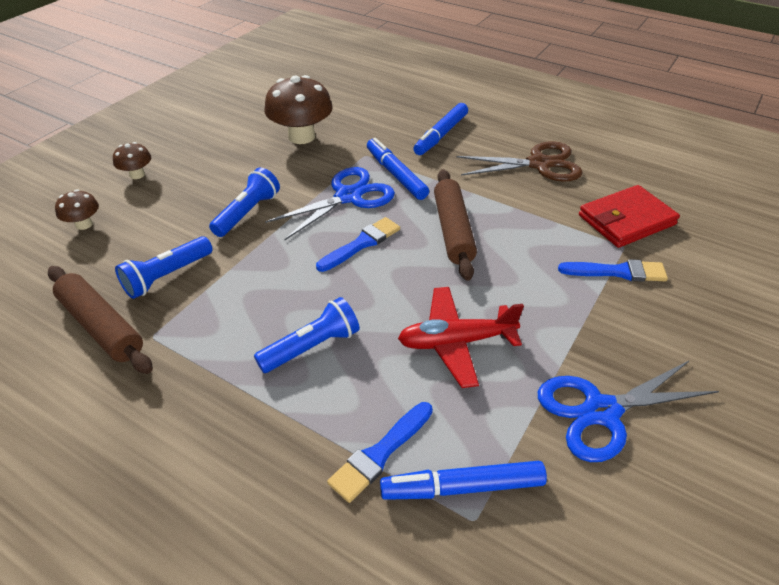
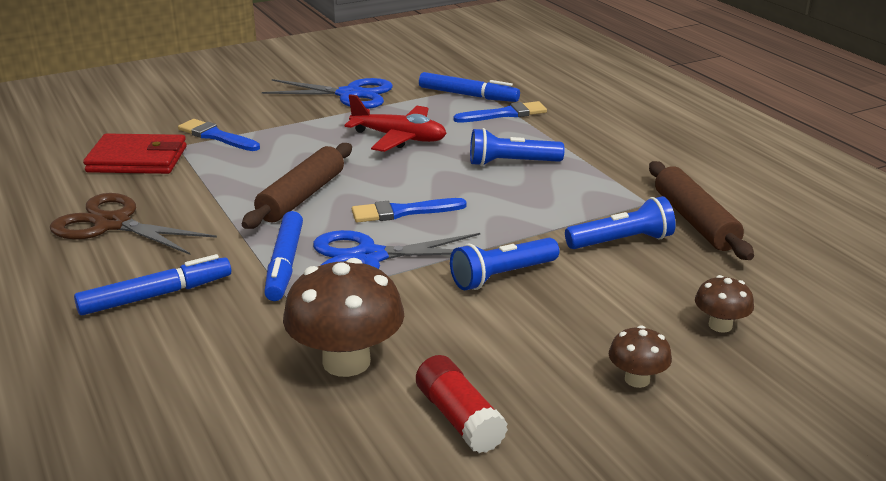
camera: 150 degrees left, 15 degrees down
(225, 131) = (459, 418): none -> red glue stick

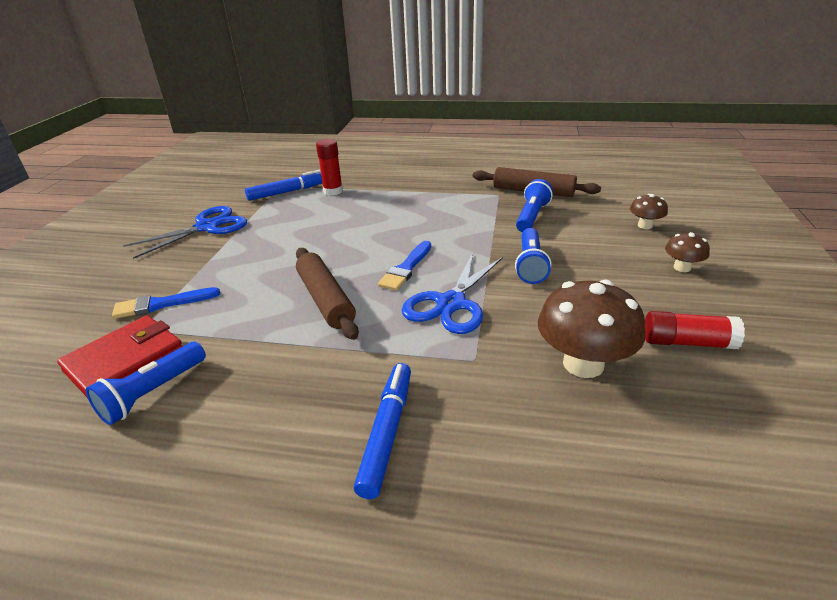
camera: 50 degrees left, 5 degrees up
(113, 224) = (222, 417): brown scissors -> none
(285, 264) = (416, 343): blue marker -> none
(399, 138) = (303, 233): red plane -> none
(504, 114) = (333, 191): blue brush -> red glue stick
(511, 163) = (397, 212): blue flashlight -> blue flashlight (152, 393)

